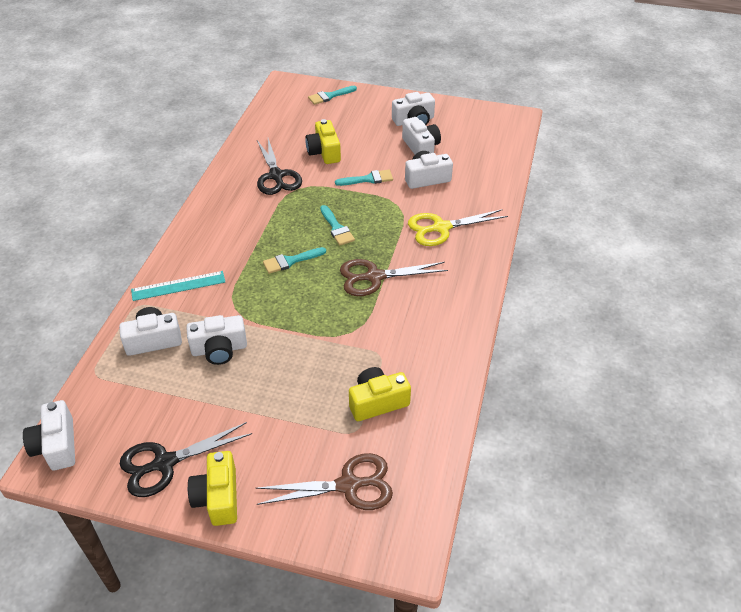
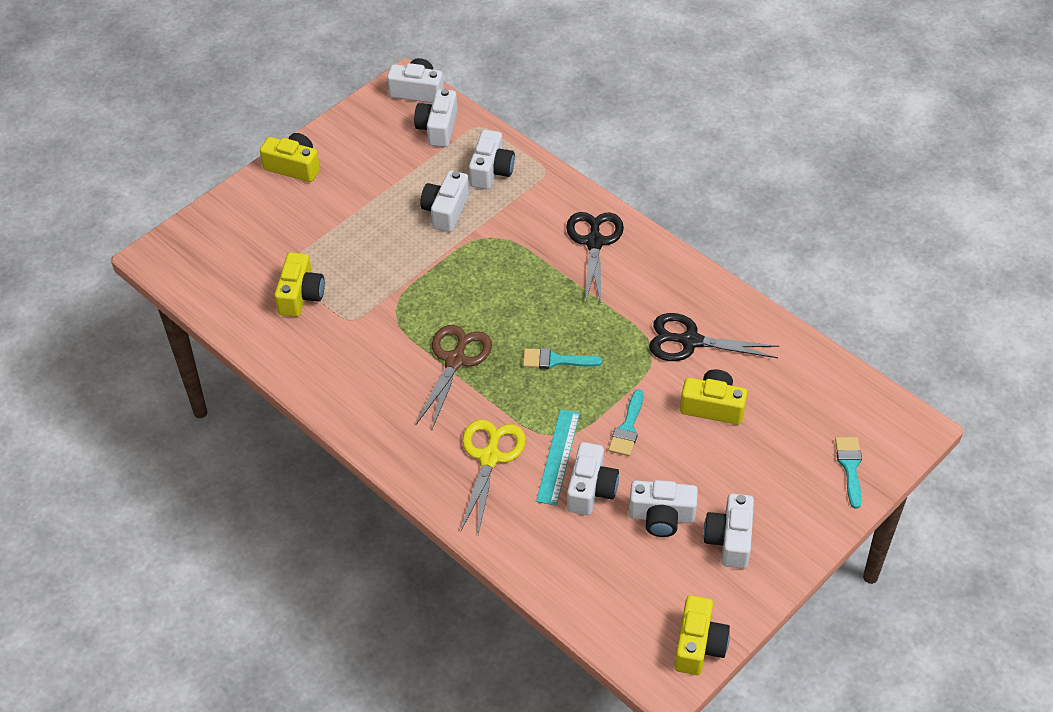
camera: 120 degrees right, 5 degrees up
(109, 403) = (438, 128): none -> white camera
(164, 463) = (350, 146): black scissors -> black scissors (594, 242)
(178, 286) = (553, 205): turquoise ruler -> turquoise ruler (558, 456)
(290, 261) = (529, 301): turquoise brush -> none
(348, 485) = (239, 244): brown scissors -> none
(487, 113) = (698, 645): none -> yellow camera

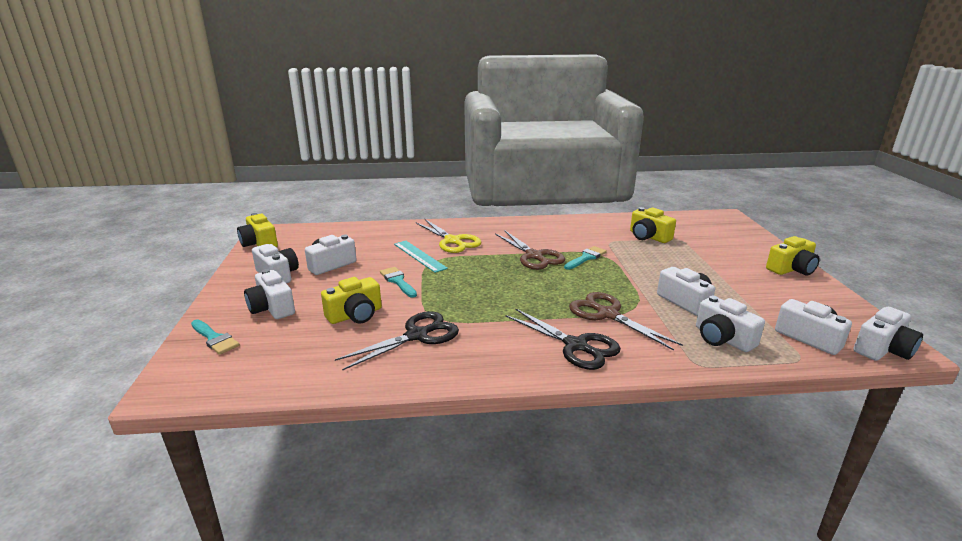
camera: 130 degrees right, 25 degrees down
(523, 247) = (607, 314): none -> brown scissors
(555, 360) = (485, 282): turquoise brush -> turquoise brush (586, 258)
(591, 489) = (384, 255): white camera -> white camera (272, 308)

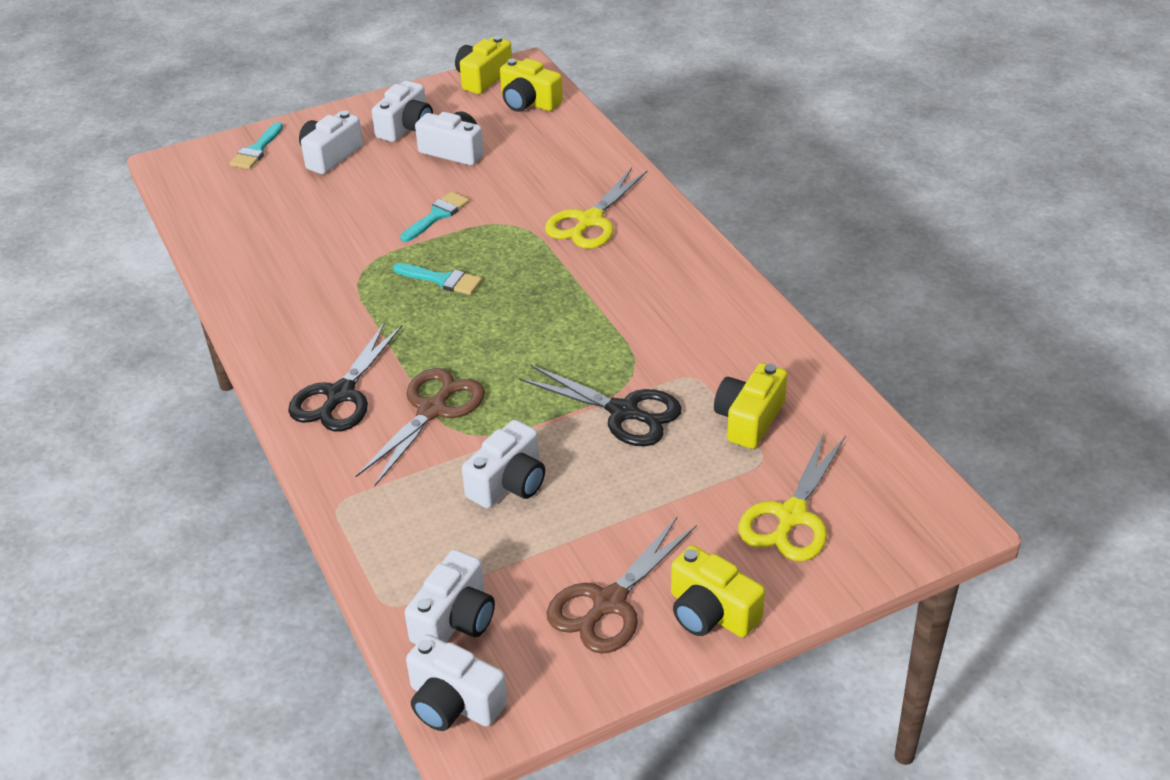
camera: 70 degrees right, 15 degrees up
(355, 315) = (340, 214): yellow camera -> yellow camera (528, 102)
(417, 335) = (314, 271): black scissors -> black scissors (623, 412)
(419, 256) = (521, 208): turquoise ruler -> none
(534, 256) = (584, 308): brown scissors -> brown scissors (609, 603)
(586, 258) = (610, 361): turquoise brush -> turquoise brush (442, 280)
(721, 241) = (791, 516): none -> yellow scissors
(722, 338) = (413, 525): white camera -> none

